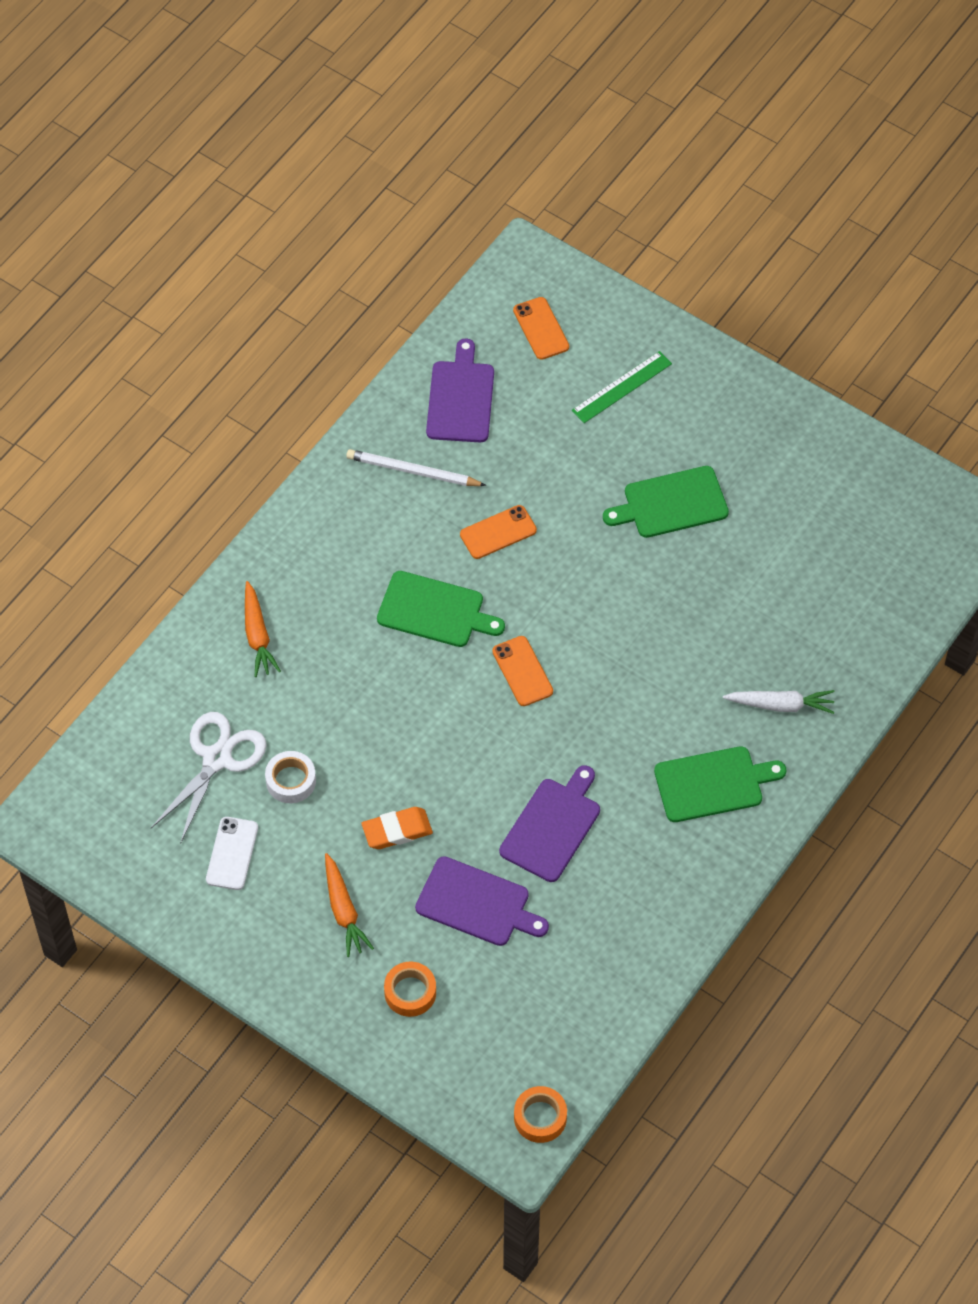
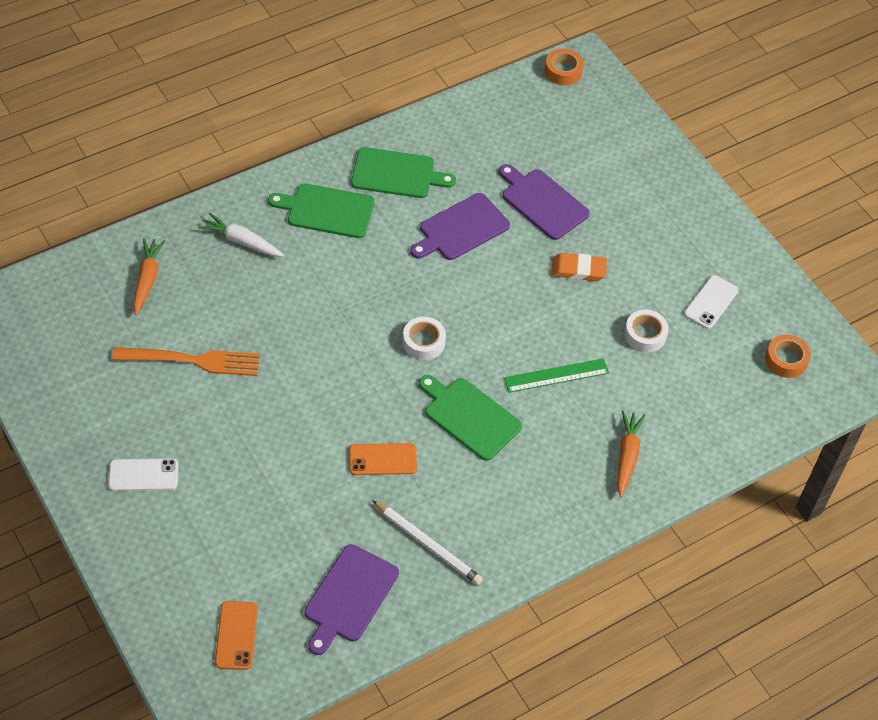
camera: 160 degrees left, 5 degrees down
(217, 759) = (698, 373): white scissors -> none
(344, 910) = (641, 234): orange carrot -> orange carrot (147, 279)
(410, 992) = (616, 168): orange tape -> orange tape (786, 360)
(522, 671) = (423, 342): orange phone -> white tape
(621, 387) = (199, 545): green ruler -> green ruler (556, 376)
(671, 503) = (223, 424): green cutting board -> green cutting board (397, 174)
(713, 426) = (143, 475): none -> white phone
(742, 553) = (193, 360): none -> orange fork

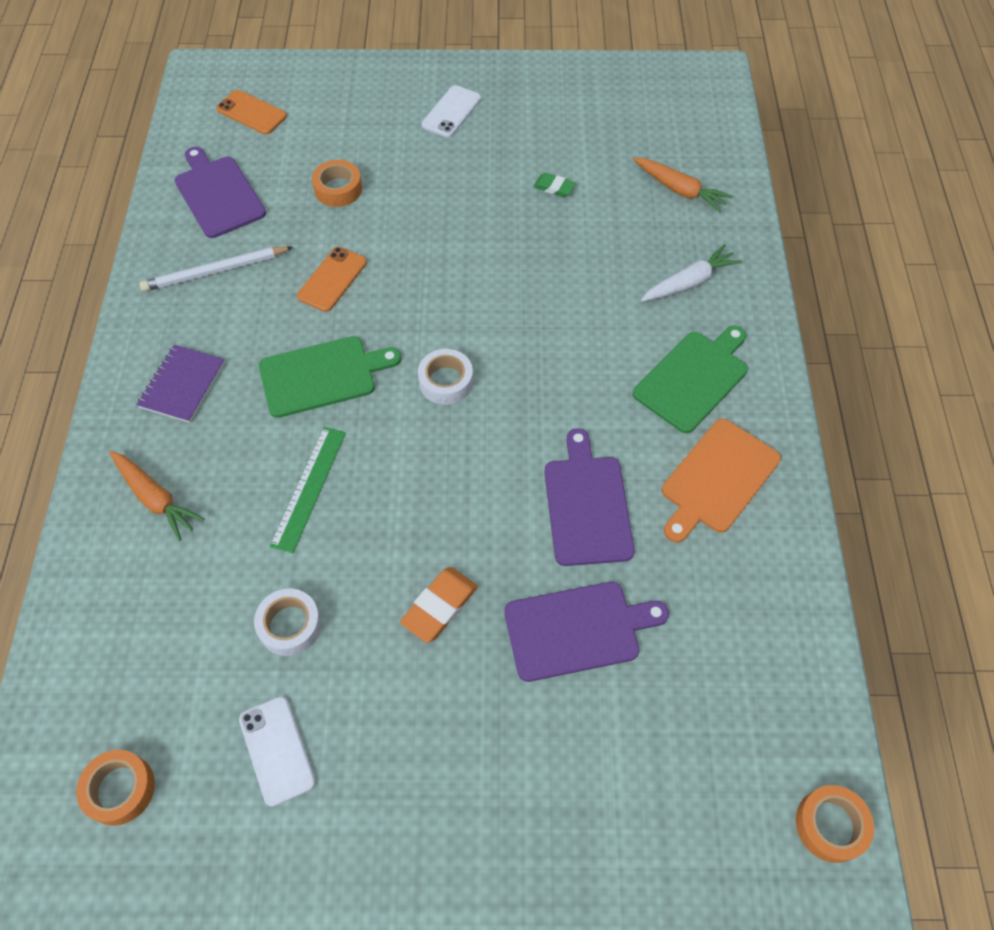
camera: 125 degrees right, 5 degrees up
(193, 360) = (554, 187): orange fork -> green eraser
(287, 509) = (338, 189): none -> orange tape
(397, 174) = (717, 479): green cutting board -> orange cutting board
(538, 498) = (182, 385): none -> purple notebook

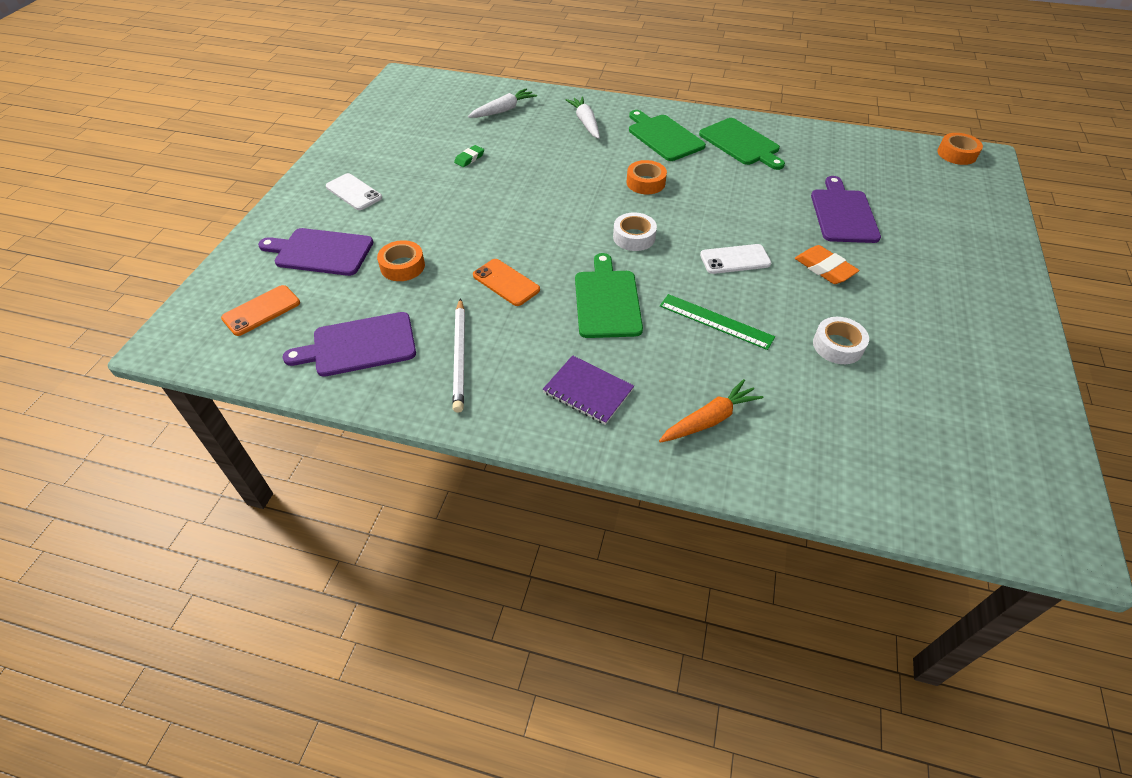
camera: 75 degrees left, 10 degrees down
(120, 789) = (982, 461): orange tape -> orange tape (645, 183)
(277, 750) = (939, 364): white phone -> white phone (735, 259)
(587, 505) = (752, 194): purple cutting board -> purple cutting board (320, 252)
(680, 190) = (503, 110): orange carrot -> white carrot
(717, 479) = (741, 143): orange cutting board -> green cutting board

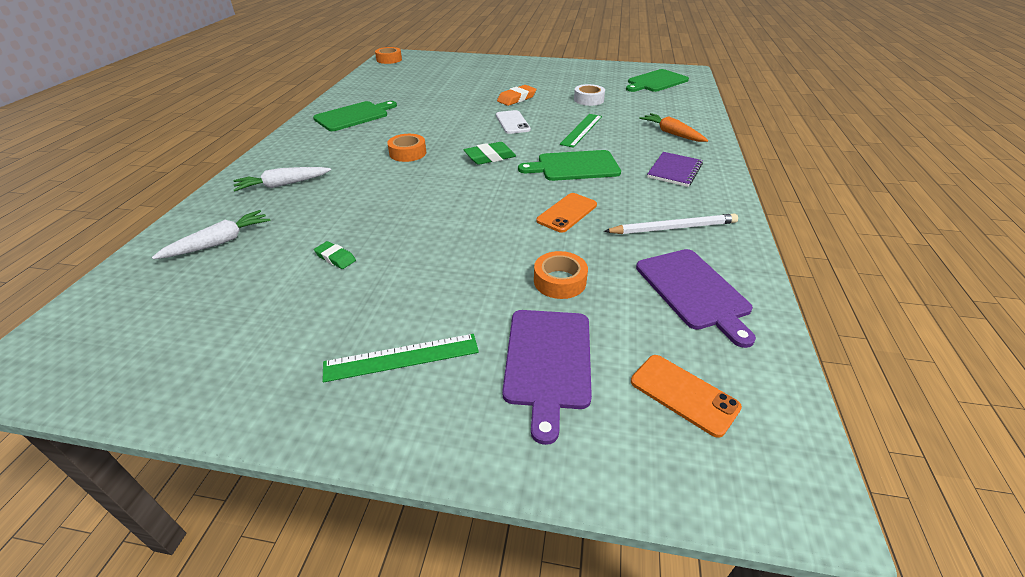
camera: 95 degrees left, 10 degrees down
(354, 192) = (401, 357): white phone -> green ruler
(503, 110) = (219, 242): white carrot -> white carrot turned 90 degrees clockwise
(634, 237) = (490, 157): white tape -> green eraser
(663, 136) = (330, 145): green cutting board -> green cutting board (656, 82)
(843, 214) = (455, 90): purple cutting board -> none

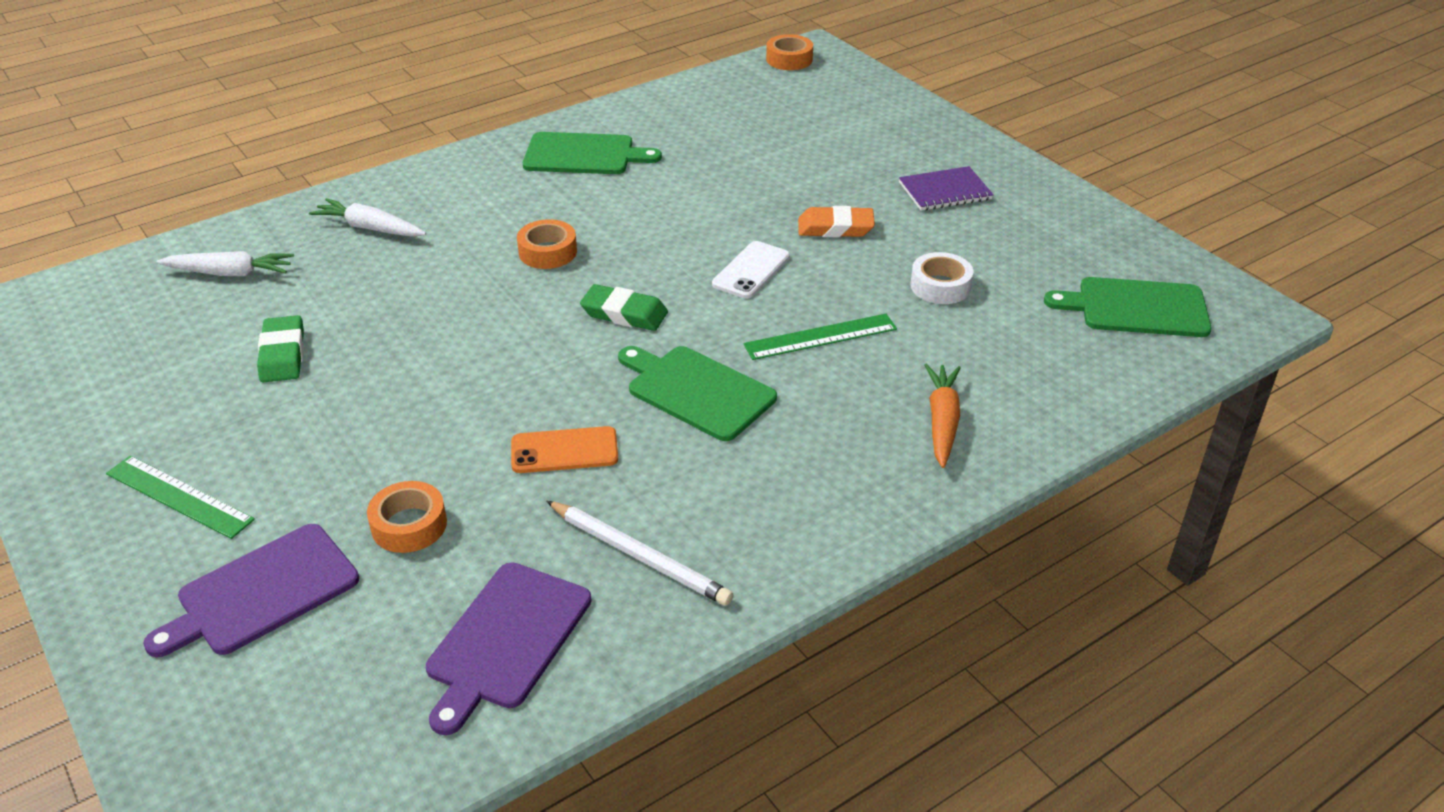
camera: 45 degrees right, 0 degrees up
(335, 258) = (282, 354): green eraser -> green eraser, size x1.59
(674, 171) = (812, 482): purple notebook -> purple notebook (945, 191)
(683, 394) = (301, 715): orange phone -> none

